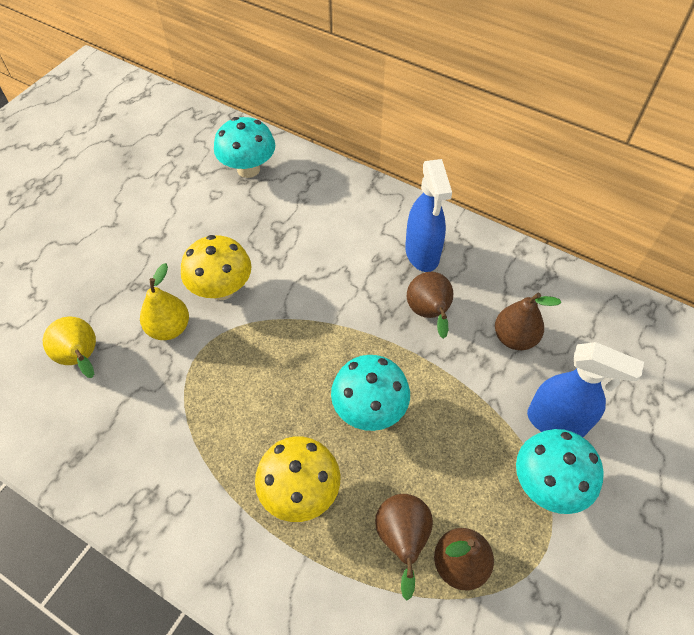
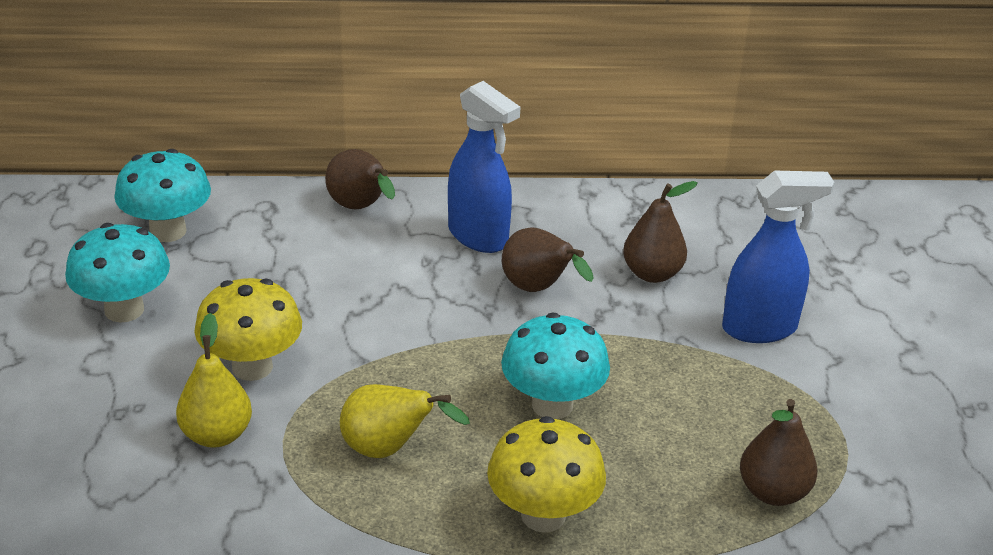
camera: 35 degrees left, 20 degrees down
(82, 358) = (116, 518): yellow pear -> yellow pear (389, 449)
(402, 539) = (695, 501): brown pear -> brown pear (361, 208)
(547, 484) = (798, 385): turquoise mushroom -> turquoise mushroom (124, 310)

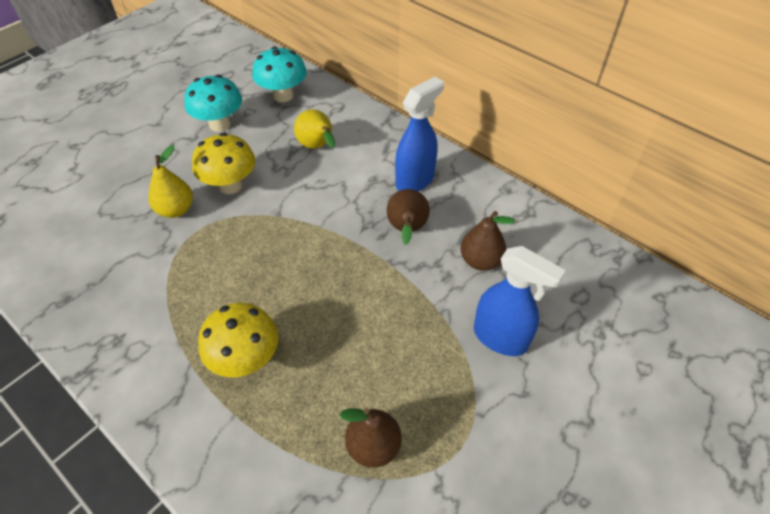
camera: 45 degrees right, 15 degrees up
(361, 208) = (379, 131): brown pear -> none
(389, 449) = (229, 269): yellow pear -> yellow pear (317, 147)
(478, 237) = (415, 180): blue spray bottle -> blue spray bottle turned 135 degrees counterclockwise
(552, 405) = (329, 301): turquoise mushroom -> none

